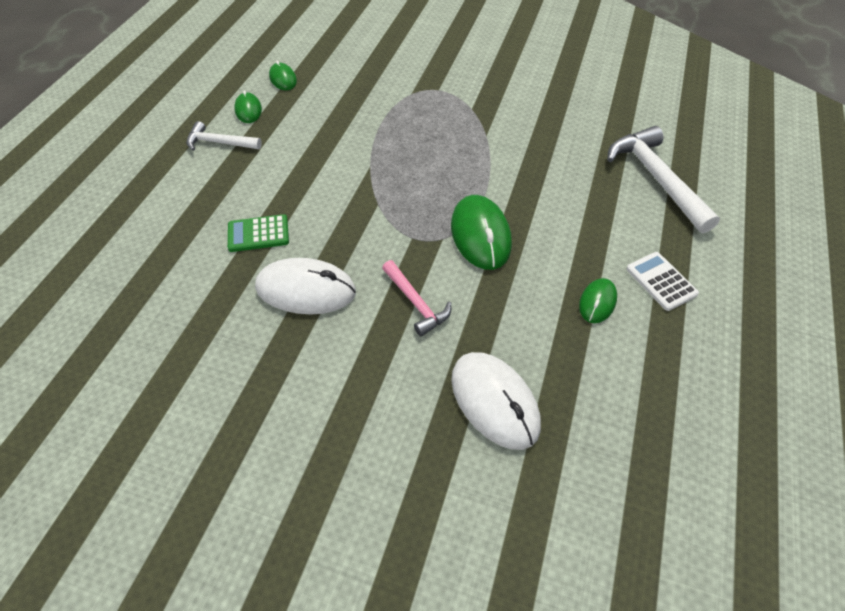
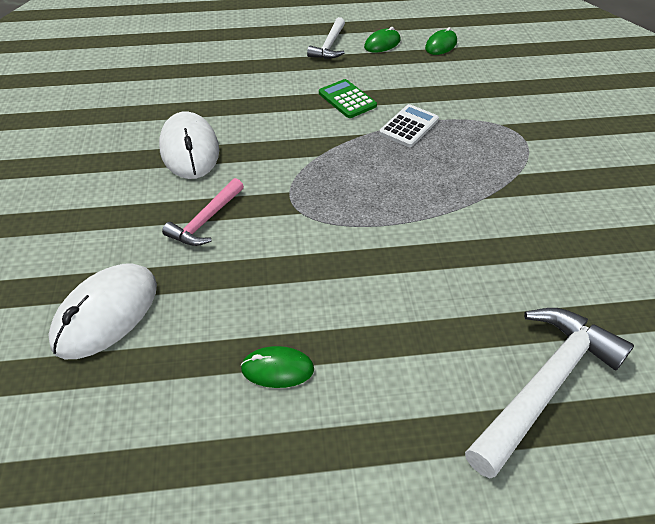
camera: 65 degrees right, 5 degrees down
(219, 143) = (329, 46): white hammer -> white hammer turned 150 degrees counterclockwise
(258, 234) = (238, 103): green calculator -> green calculator (347, 99)
(480, 235) = (323, 238): green mouse -> none
(661, 281) = (347, 431): white calculator -> white calculator (409, 126)

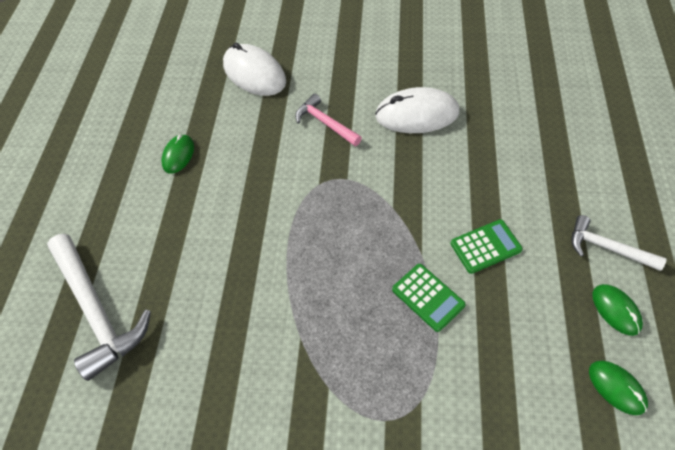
camera: 105 degrees right, 10 degrees up
(409, 126) = (428, 297): white calculator -> green calculator

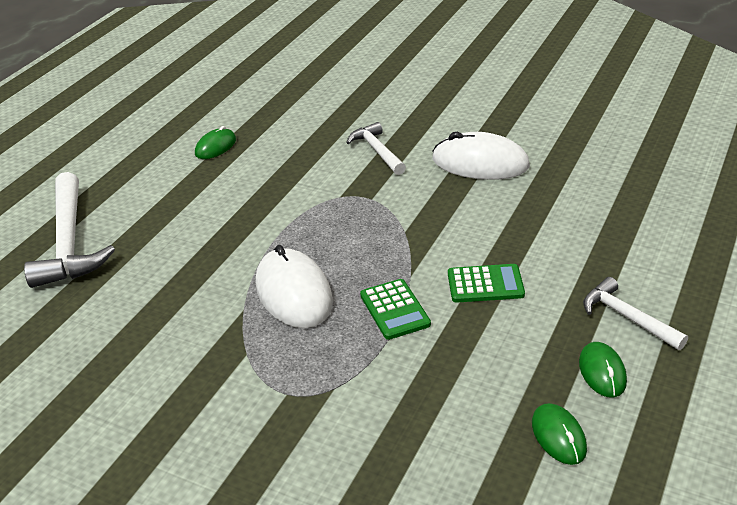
camera: 20 degrees right, 20 degrees down
(254, 73) = (330, 99): white mouse -> white mouse (294, 292)
(325, 123) = (377, 151): pink hammer -> white hammer

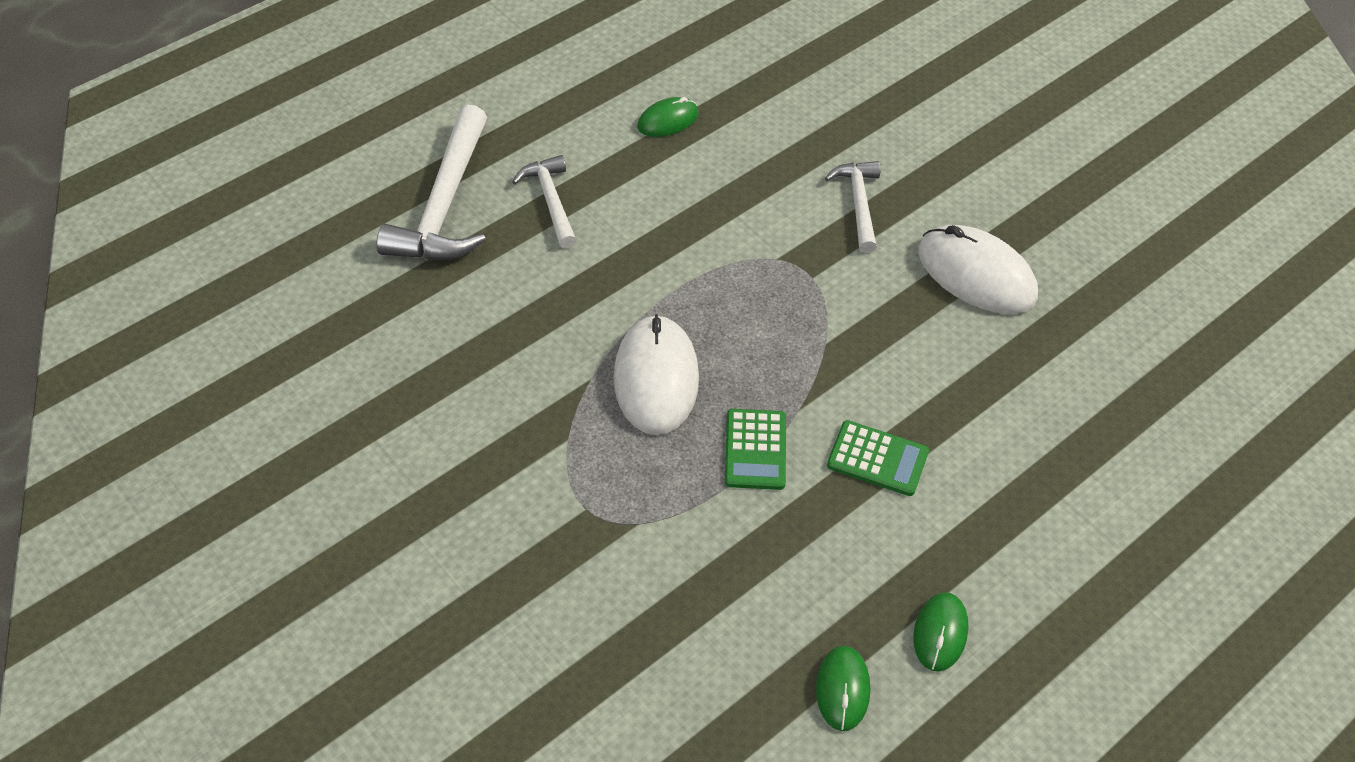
camera: 20 degrees right, 15 degrees up
(627, 317) = (1015, 575): white hammer -> white hammer (551, 201)

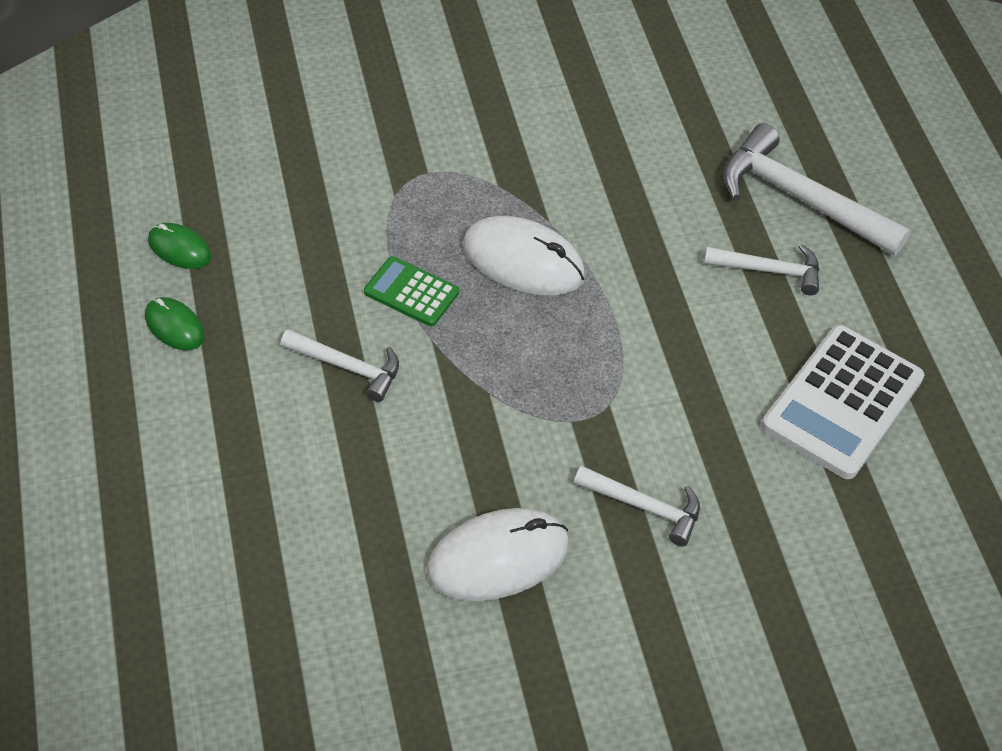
camera: 115 degrees right, 0 degrees up
(668, 120) = (842, 402): green mouse -> white calculator
(877, 459) = (348, 367): green calculator -> white hammer

